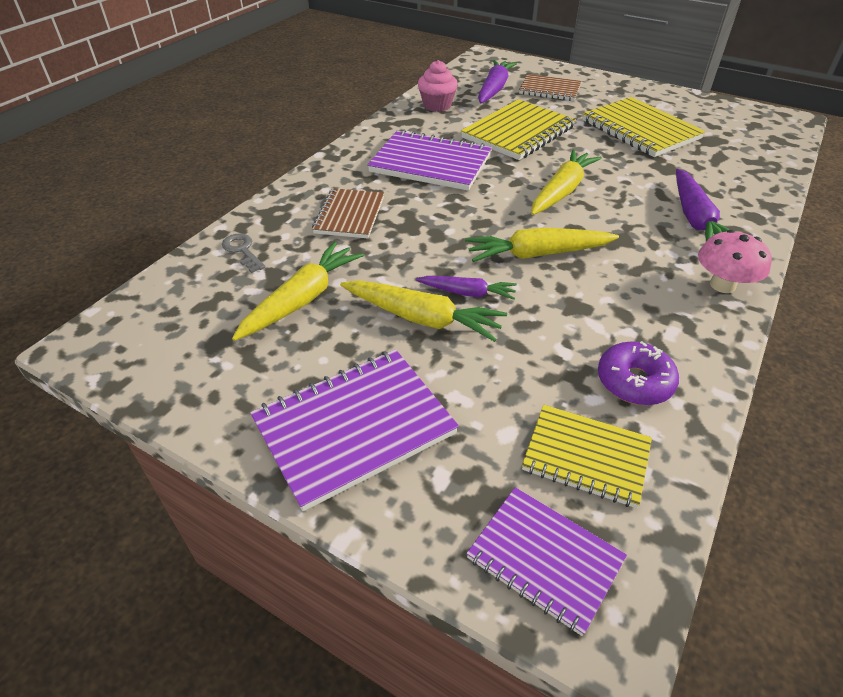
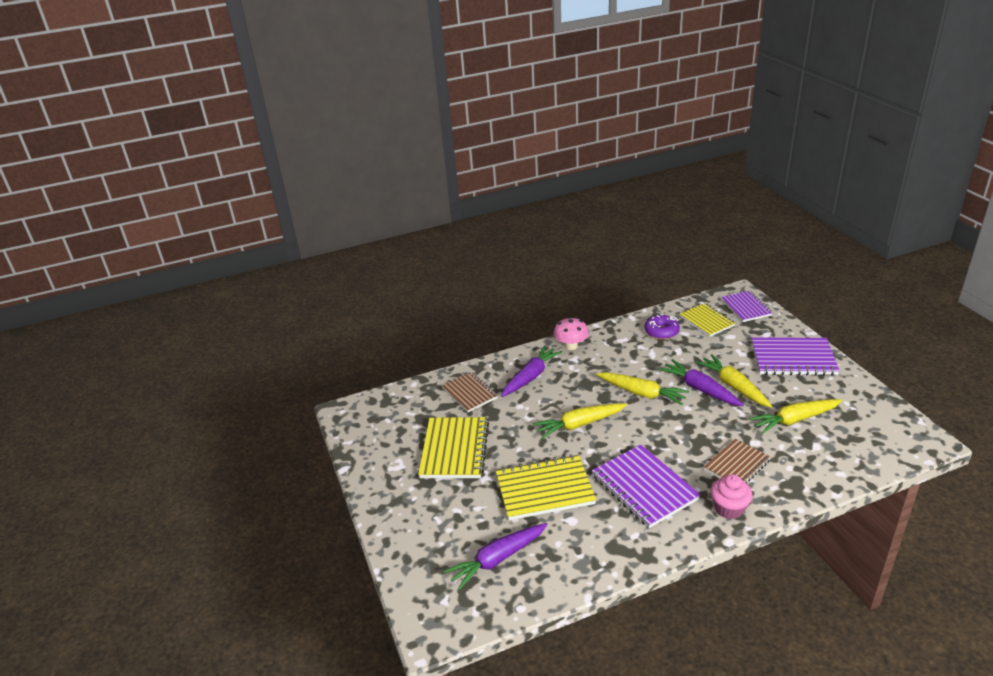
camera: 140 degrees left, 10 degrees down
(242, 250) = (823, 467): grey key -> none
(437, 105) = (575, 560): pink cupcake -> pink cupcake (729, 508)
(467, 293) = (700, 389): purple carrot -> purple carrot, size x1.64
(549, 90) = (451, 532): brown notebook -> brown notebook (469, 393)

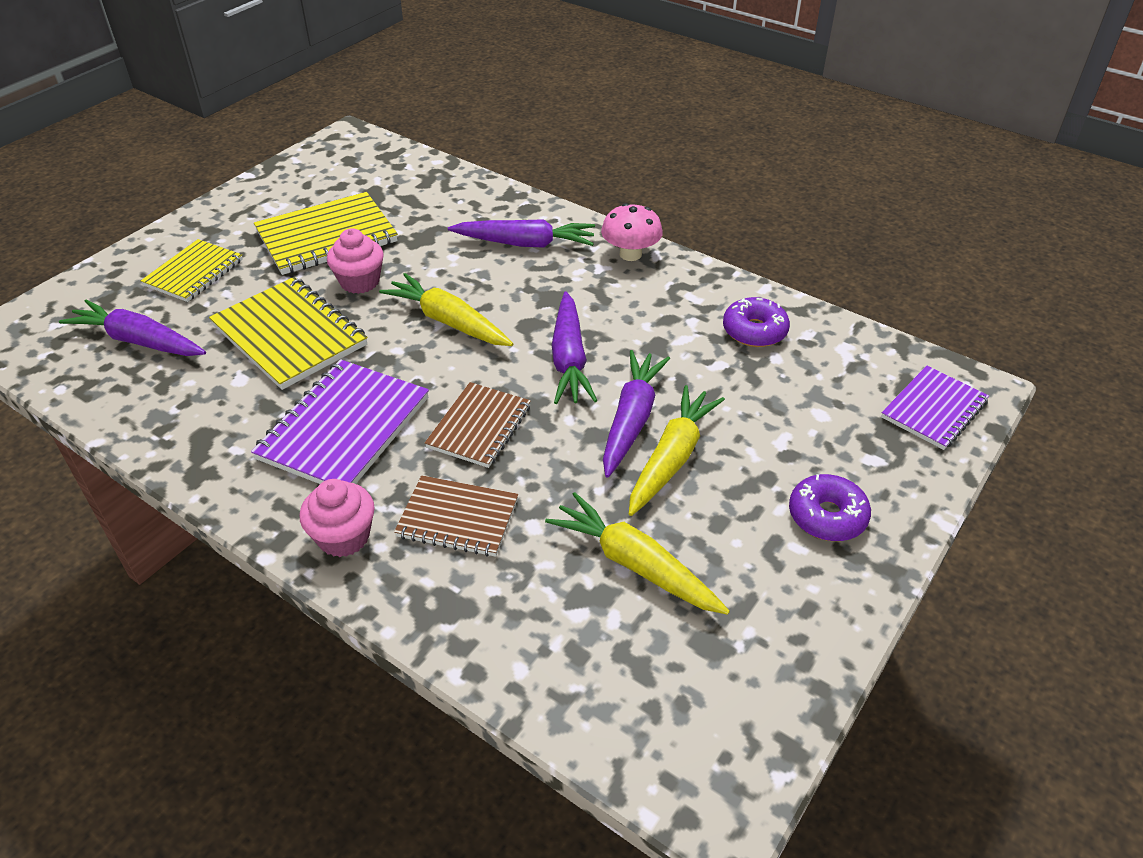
camera: 55 degrees right, 10 degrees up
(469, 393) = (449, 208): brown notebook -> brown notebook (479, 427)
(514, 448) = (360, 282): none -> pink cupcake
(642, 393) = (569, 359): yellow carrot -> purple carrot
(706, 321) = (838, 373): yellow notebook -> yellow notebook (194, 273)
(793, 359) = (827, 516): purple notebook -> purple donut

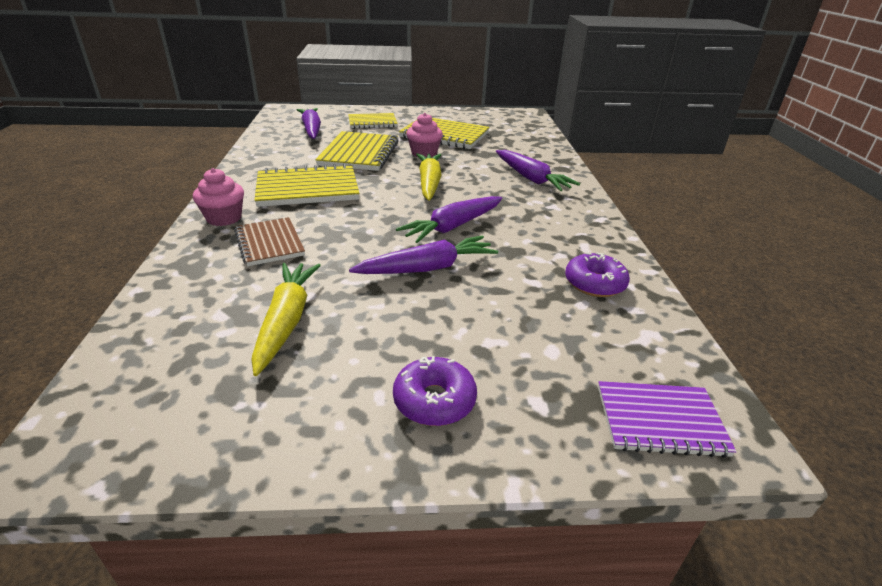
camera: 50 degrees right, 10 degrees down
(344, 428) = (307, 189): purple notebook -> yellow notebook
(479, 427) = (354, 222): brown notebook -> none
(630, 254) = (584, 210): pink mushroom -> none
(671, 458) = (410, 297): yellow carrot -> none

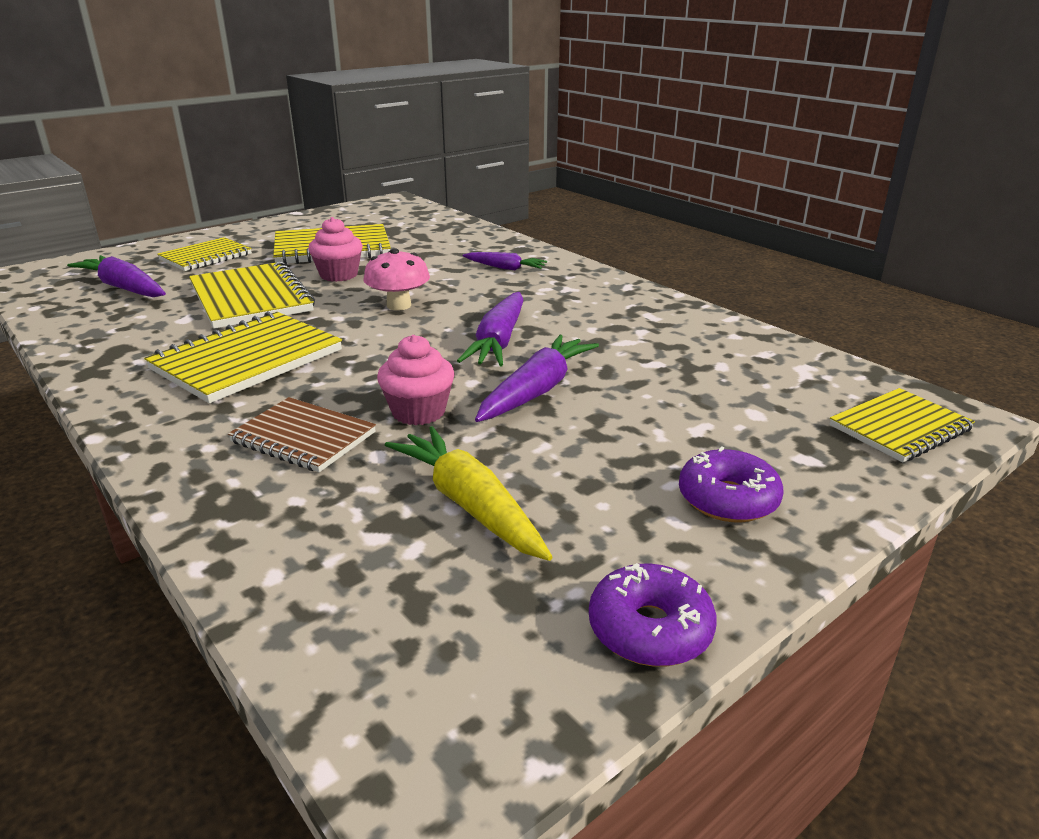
camera: 35 degrees left, 5 degrees down
(224, 218) = (180, 434): pink cupcake -> pink cupcake (418, 412)
(429, 183) = (399, 305): yellow carrot -> pink mushroom
(531, 178) = (505, 268): purple carrot -> purple carrot, size x0.61
(594, 283) = (706, 345): purple donut -> purple donut (650, 629)
(660, 421) = (899, 428): purple notebook -> yellow notebook

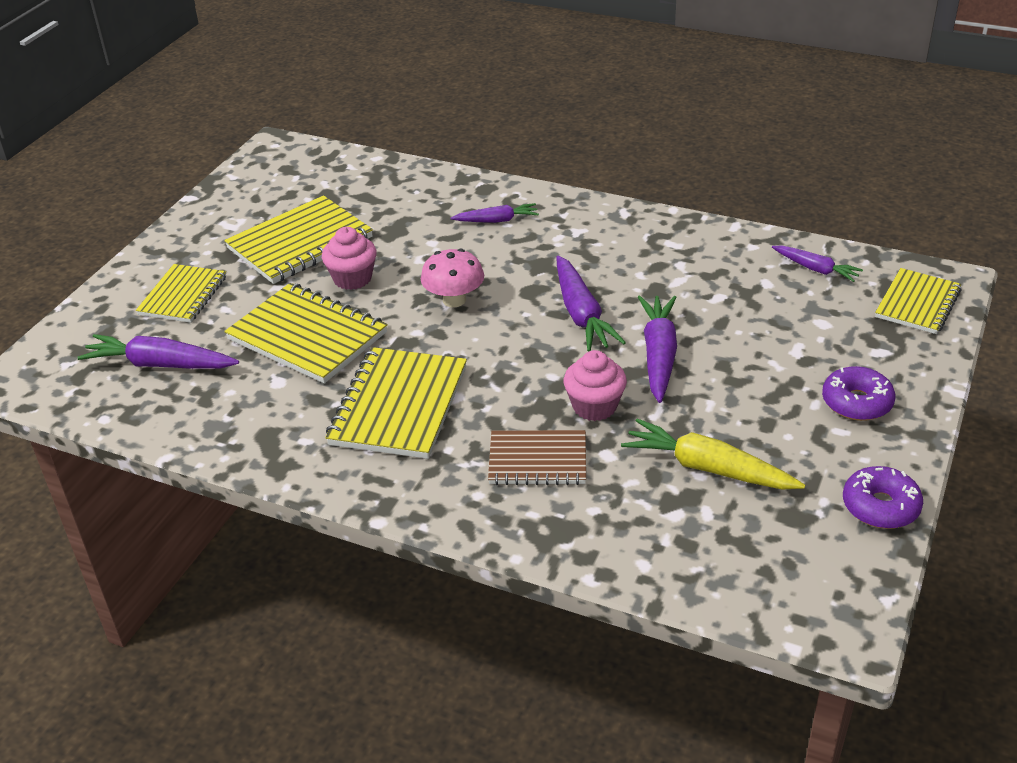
camera: 25 degrees left, 10 degrees up
(792, 368) = (816, 269): none -> purple carrot

